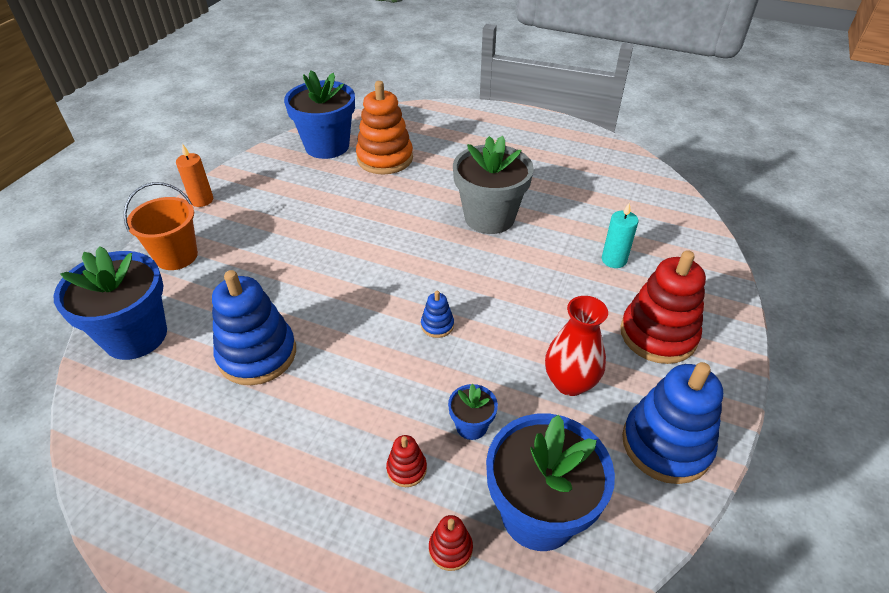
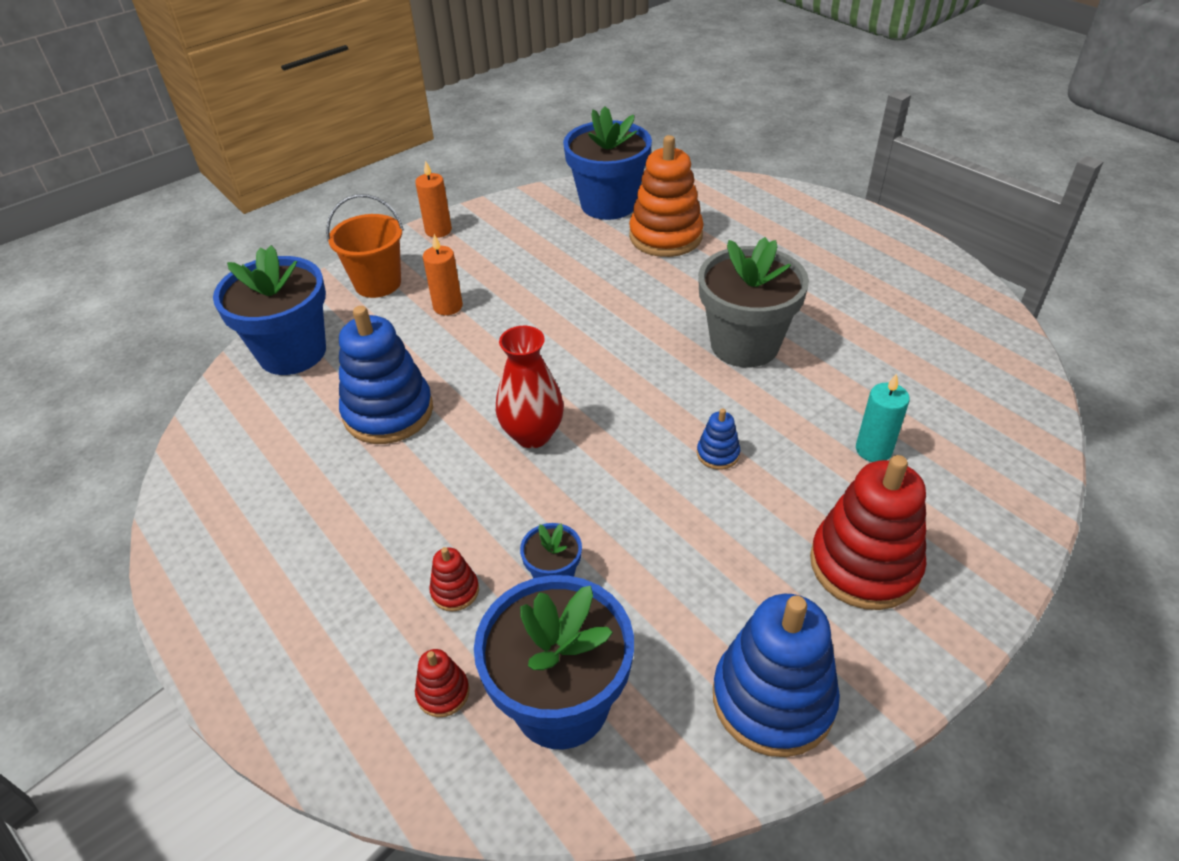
camera: 30 degrees right, 0 degrees up
(251, 256) = (448, 306): none -> orange candle
(437, 325) = (593, 450): blue stacking toy -> blue stacking toy (718, 454)
(570, 383) = (703, 576): red vase -> red vase (532, 435)

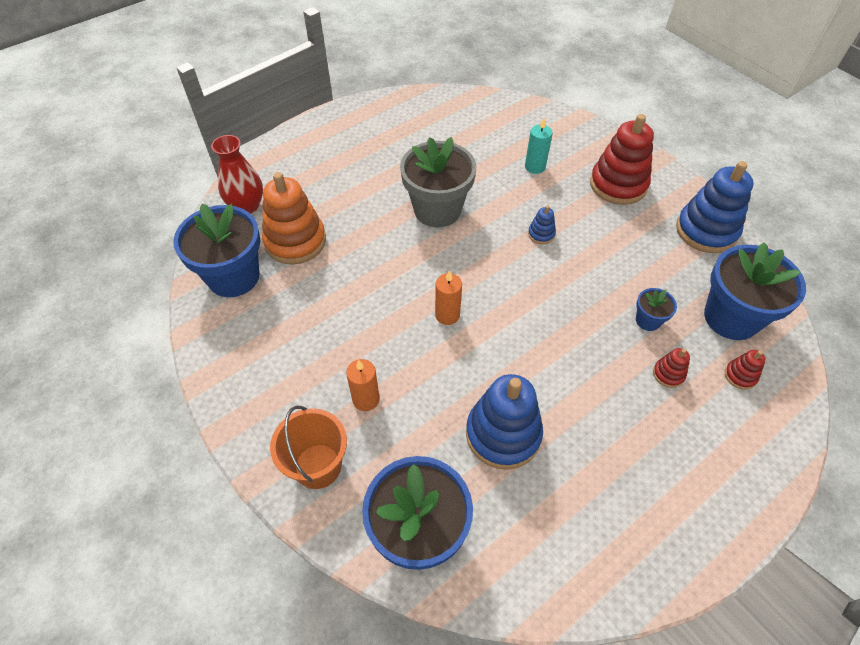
camera: 90 degrees left, 10 degrees up
(438, 230) = (236, 417): orange candle -> orange candle (447, 315)
(532, 435) = (526, 332): red vase -> red vase (247, 206)

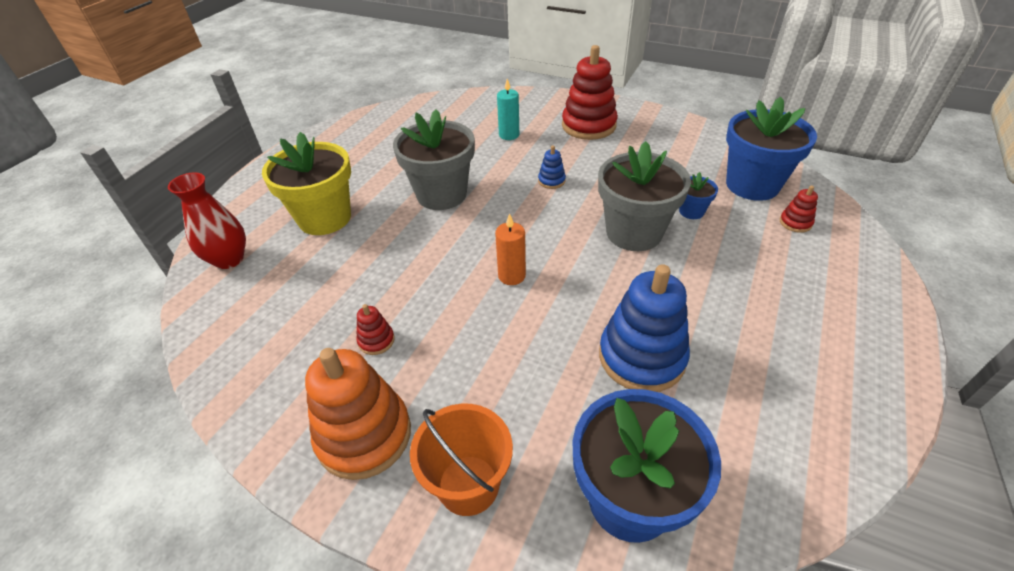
camera: 25 degrees left, 10 degrees down
(233, 277) = (249, 331): blue flower pot -> none
(295, 241) = (306, 271): orange stacking toy -> orange stacking toy (364, 435)
(333, 195) = (325, 218): none -> yellow flower pot
(366, 399) = (479, 388): orange candle -> none
(578, 319) = (634, 232): none -> grey flower pot
(668, 374) = (741, 244): red stacking toy -> red stacking toy (376, 340)
(706, 231) = (682, 134): blue stacking toy -> none

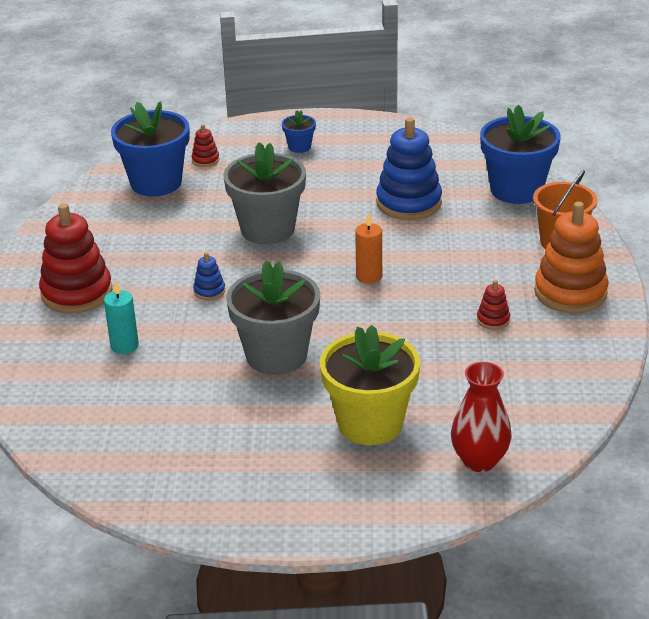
camera: 115 degrees left, 10 degrees down
(691, 211) = (217, 207): blue flower pot -> blue flower pot (299, 147)

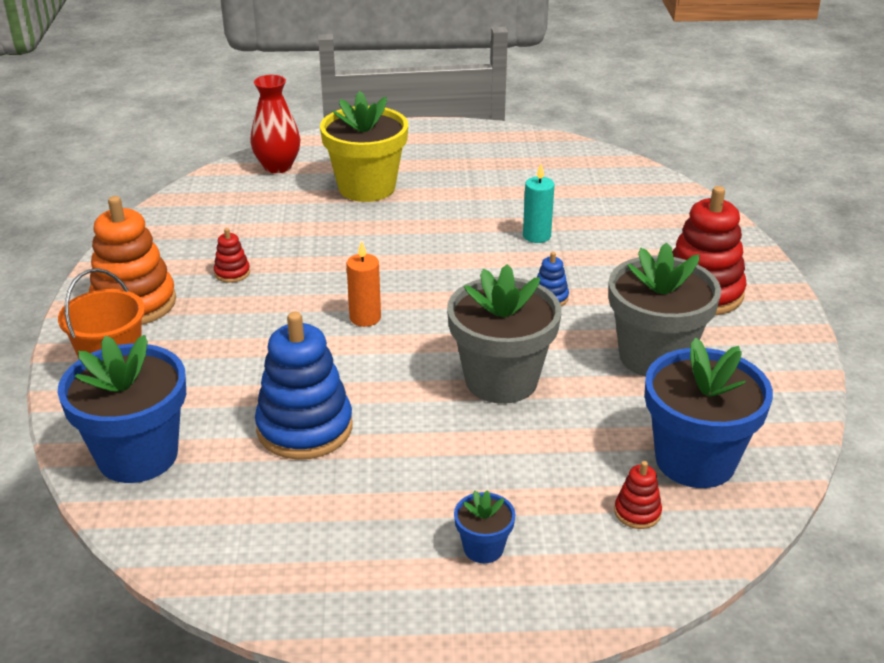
camera: 175 degrees right, 0 degrees up
(124, 346) = (616, 241): turquoise candle -> turquoise candle (536, 236)
(276, 356) = (459, 236): grey flower pot -> grey flower pot (654, 356)

